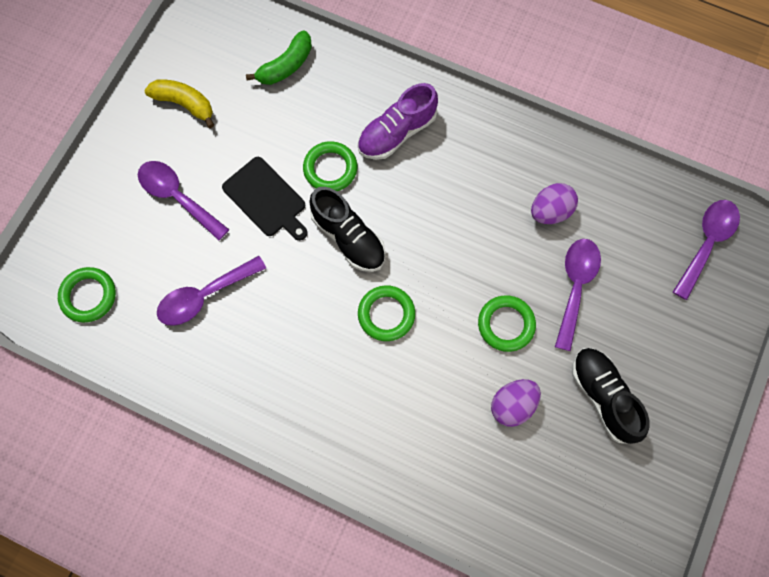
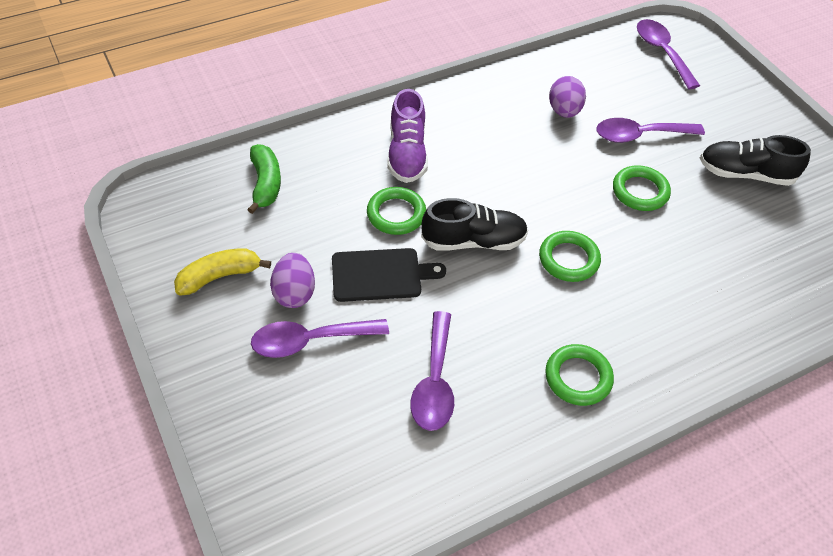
camera: 55 degrees left, 20 degrees down
(88, 296) = (343, 486): green ring -> green ring (578, 377)
(512, 405) = (714, 229): purple egg -> purple egg (294, 293)
(575, 287) = (640, 135): purple spoon -> purple spoon turned 60 degrees counterclockwise

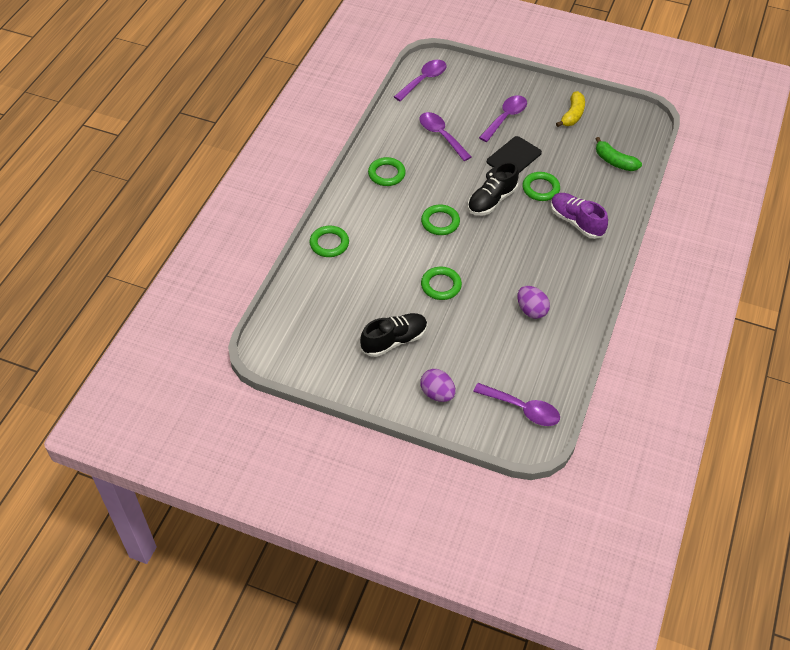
camera: 140 degrees right, 0 degrees up
(294, 293) = (535, 129): purple egg -> purple egg (437, 393)
(640, 135) = (474, 325): purple spoon -> purple spoon (423, 80)
(746, 330) = (329, 243): none -> green ring

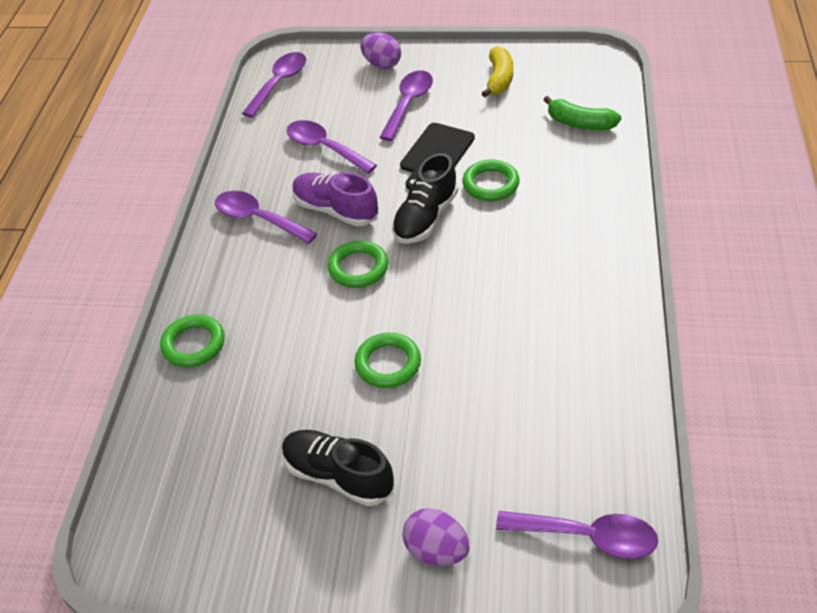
camera: 10 degrees left, 5 degrees down
(386, 174) = (258, 219): green ring -> purple spoon
(394, 340) = (338, 476): black shoe -> black shoe turned 105 degrees counterclockwise
(531, 310) = (541, 365): purple egg -> purple egg (382, 64)
(576, 222) = (558, 217): purple shoe -> purple shoe (335, 210)

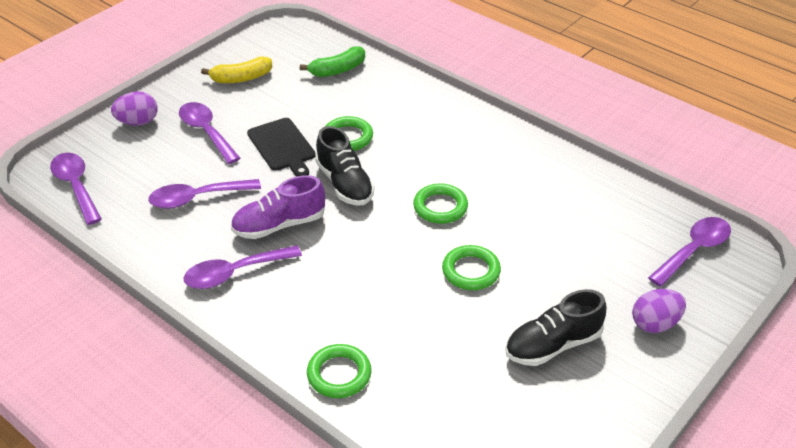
camera: 60 degrees left, 5 degrees down
(358, 268) = (357, 242): green ring -> green ring (440, 207)
(499, 79) = (241, 78): yellow banana -> yellow banana turned 120 degrees clockwise

